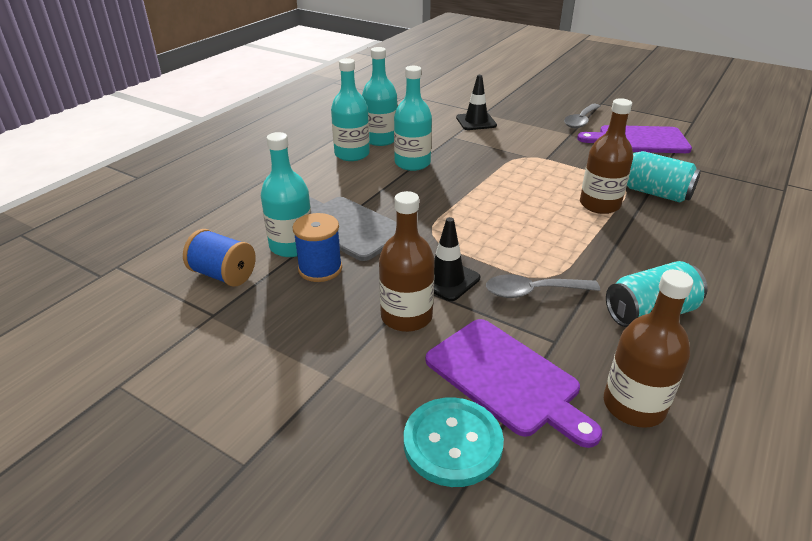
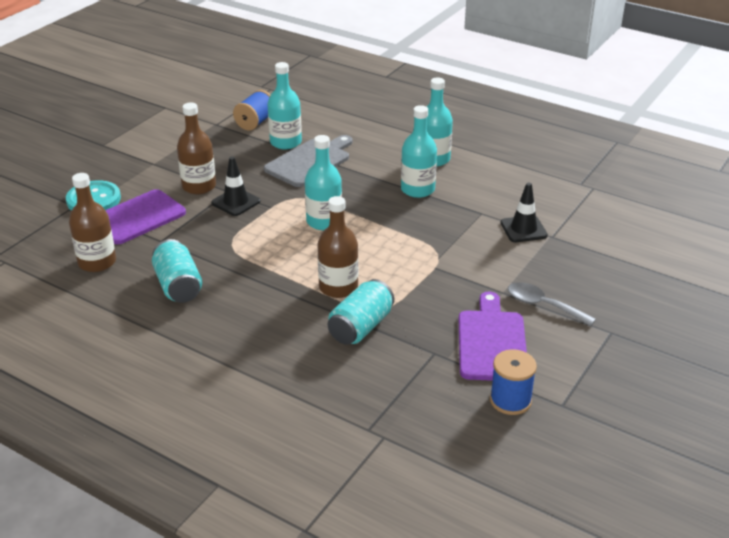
camera: 90 degrees right, 0 degrees up
(320, 269) = (256, 154): blue spool -> blue spool (510, 400)
(380, 139) = (467, 172): turquoise bottle -> turquoise bottle (324, 221)
(533, 291) = (214, 237): grey spoon -> none

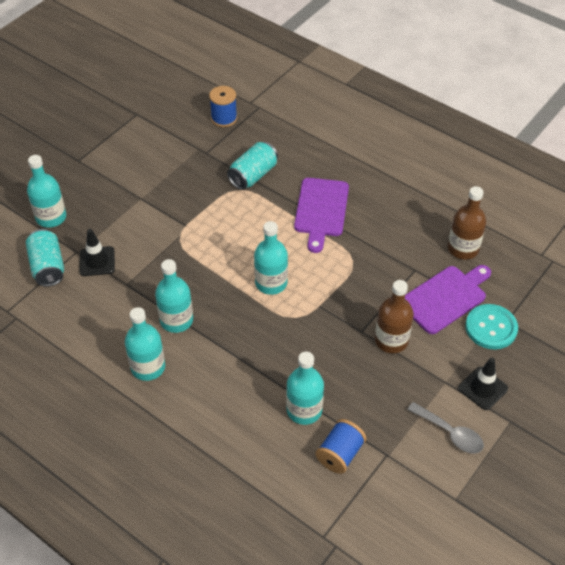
camera: 175 degrees left, 15 degrees up
(178, 286) = (391, 220): turquoise can -> turquoise can (48, 267)
(236, 202) = (353, 314): black traffic cone -> black traffic cone (483, 388)
(310, 162) = (278, 372): grey cutting board -> none
(338, 287) = (265, 210): brown bottle -> none
(492, 342) = (164, 158): purple cutting board -> purple cutting board (321, 210)
(510, 400) = (167, 118): blue spool -> blue spool (224, 118)
(543, 305) = (115, 184): grey spoon -> grey spoon (450, 433)
(603, 266) = (51, 217): none -> turquoise bottle

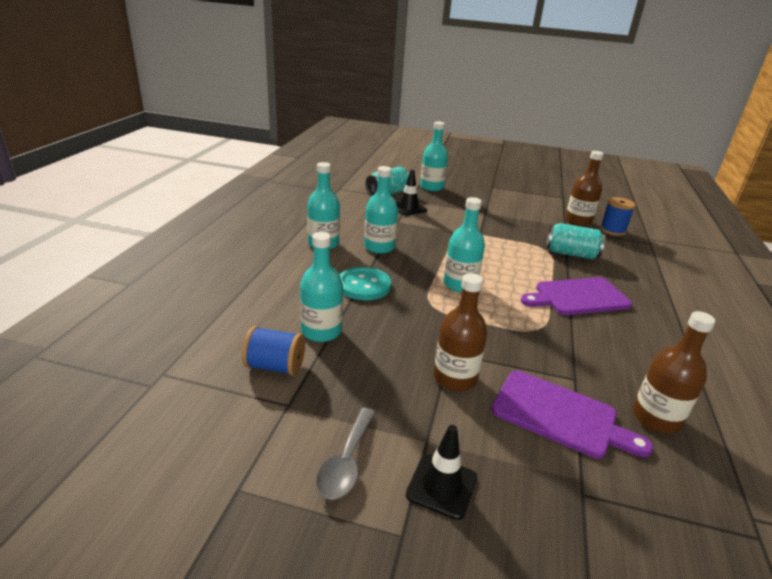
camera: 65 degrees right, 20 degrees down
(194, 133) = (578, 221): none -> brown bottle
(491, 328) = (554, 476): turquoise button -> turquoise button (364, 285)

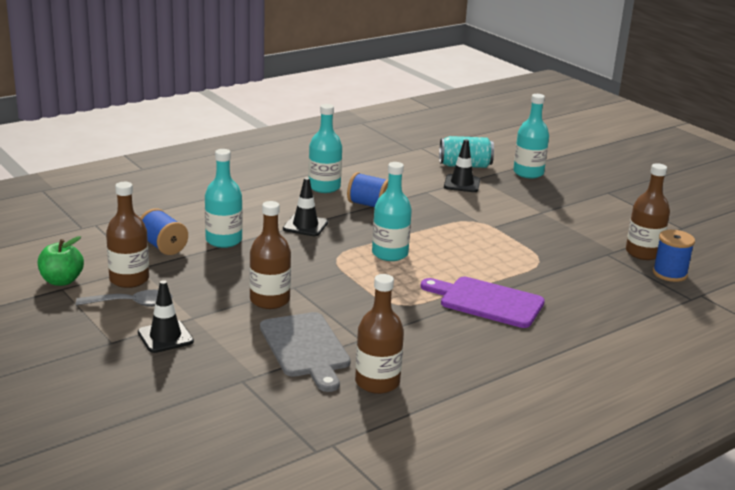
camera: 40 degrees right, 5 degrees down
(223, 478) = (61, 281): none -> green apple
(298, 429) = (129, 279): none -> brown bottle
(346, 461) = (132, 304): grey spoon -> grey spoon turned 150 degrees counterclockwise
(364, 285) = (305, 226): turquoise button -> black traffic cone
(379, 247) = (369, 205): turquoise bottle -> blue spool
(560, 415) = (305, 348): purple cutting board -> grey cutting board
(571, 254) = (561, 273): turquoise can -> none

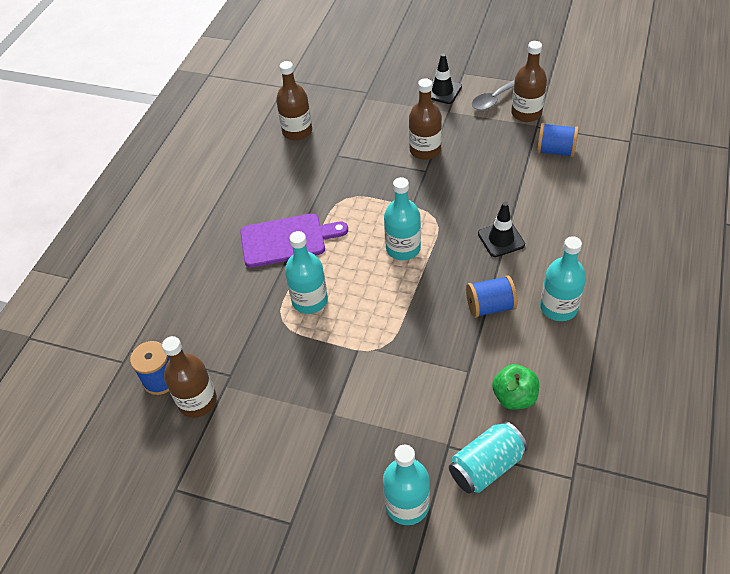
camera: 150 degrees right, 25 degrees up
(61, 281) = (558, 89): green apple -> green apple (514, 397)
(224, 240) = (529, 183): turquoise bottle -> turquoise bottle (310, 300)
(305, 348) = (360, 130): grey cutting board -> none
(462, 184) = (452, 416): black traffic cone -> none

